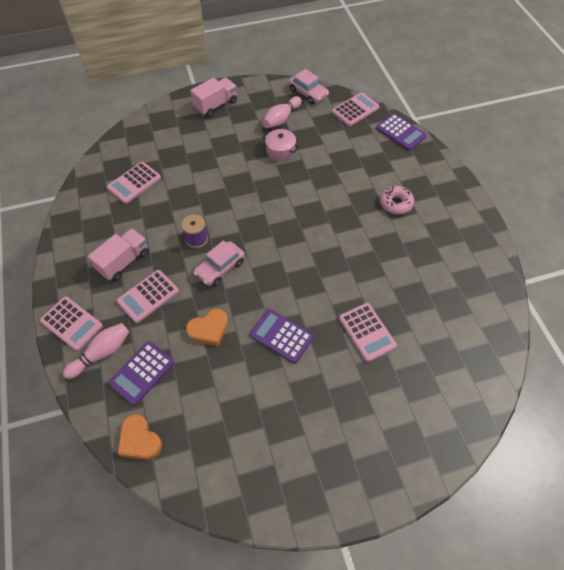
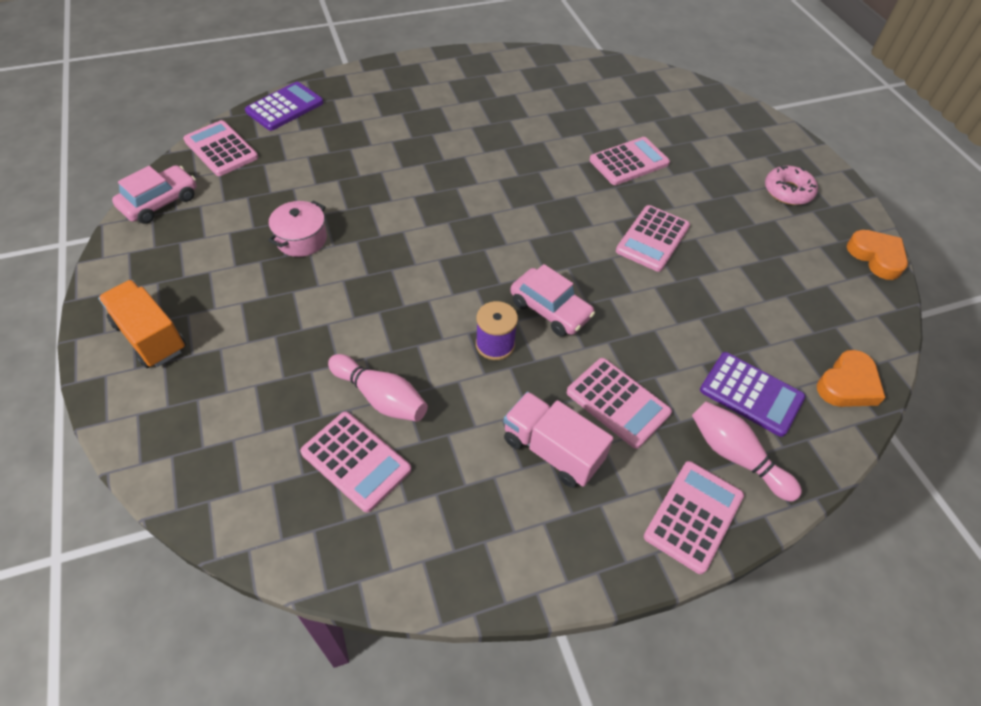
camera: 95 degrees left, 5 degrees down
(209, 329) = (660, 317): orange heart -> orange heart (876, 257)
(216, 105) = (150, 337): pink truck -> orange truck
(281, 119) = (219, 238): pink bowling pin -> pink bowling pin (380, 397)
(281, 336) = (652, 239): purple calculator -> pink calculator
(396, 203) = (423, 123): pink donut -> pink donut (788, 191)

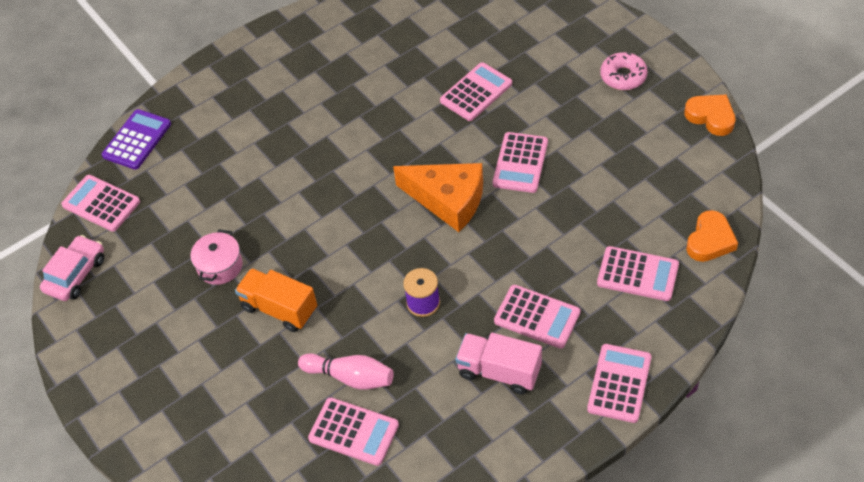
camera: 10 degrees left, 0 degrees up
(150, 337) = (138, 394): orange truck -> orange truck (279, 309)
(550, 309) = (457, 257): pink car -> none
(563, 250) = (448, 200): none -> orange cheese
(735, 456) = (638, 328): pink bowling pin -> none
(751, 394) = (637, 274): purple calculator -> pink calculator

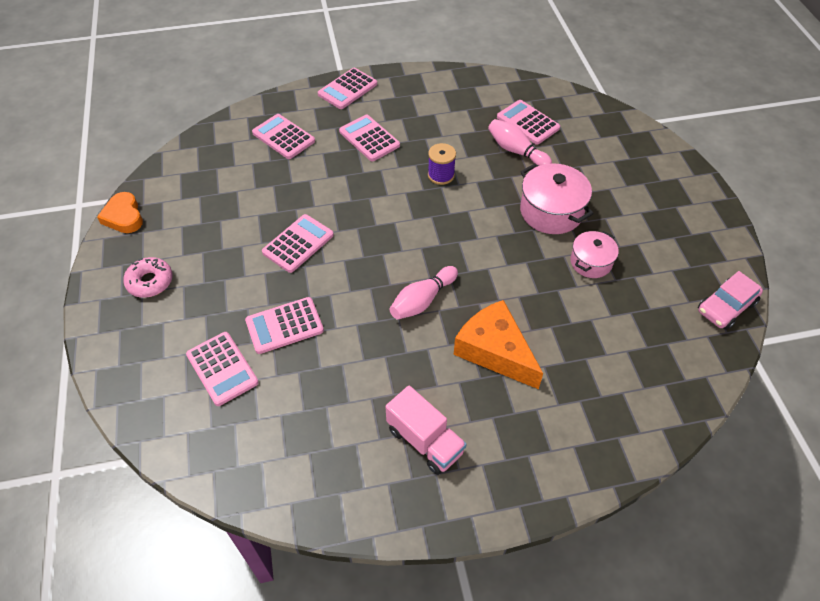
camera: 160 degrees left, 0 degrees up
(101, 204) = (696, 369): pink calculator -> pink calculator (222, 368)
(137, 140) = (649, 430): purple calculator -> none
(279, 309) = (551, 211): orange truck -> pink pot
(368, 161) = (422, 300): none -> pink bowling pin
(448, 200) = (376, 238): orange cheese -> orange cheese (494, 351)
(499, 372) = (415, 119): pink truck -> pink truck (425, 440)
(710, 240) = (218, 138): orange heart -> none

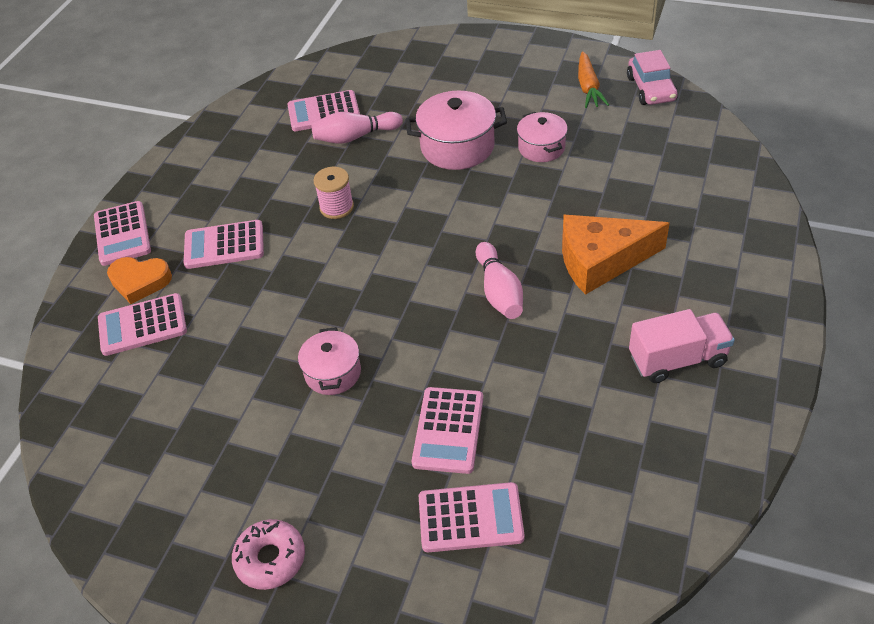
camera: 55 degrees left, 5 degrees down
(124, 216) = (122, 558): orange heart -> orange heart (140, 281)
(298, 244) = (333, 373): pink calculator -> pink pot
(441, 175) = (336, 207): purple spool -> pink spool
(690, 262) = (588, 87): none -> orange carrot

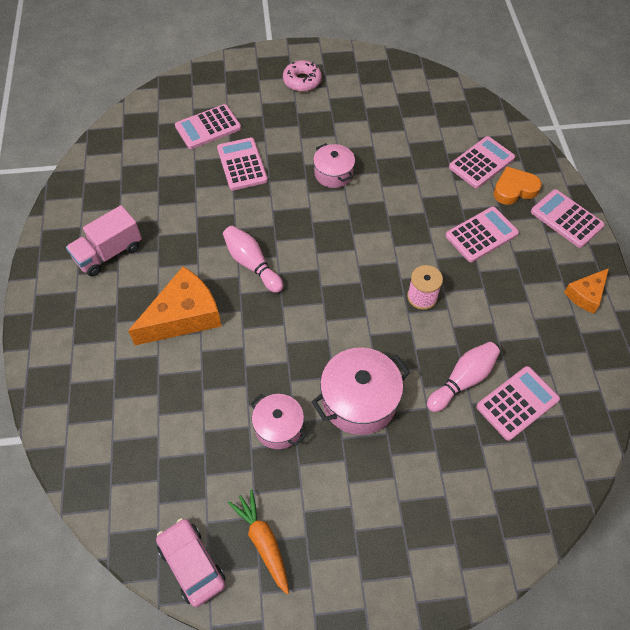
camera: 150 degrees right, 10 degrees up
(183, 166) = (586, 295): none -> orange cheese

